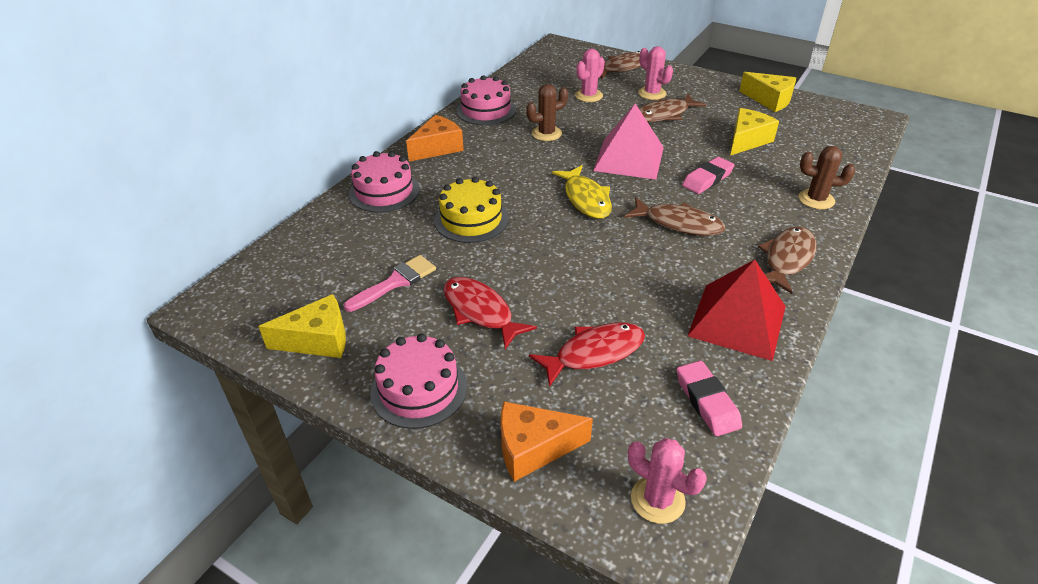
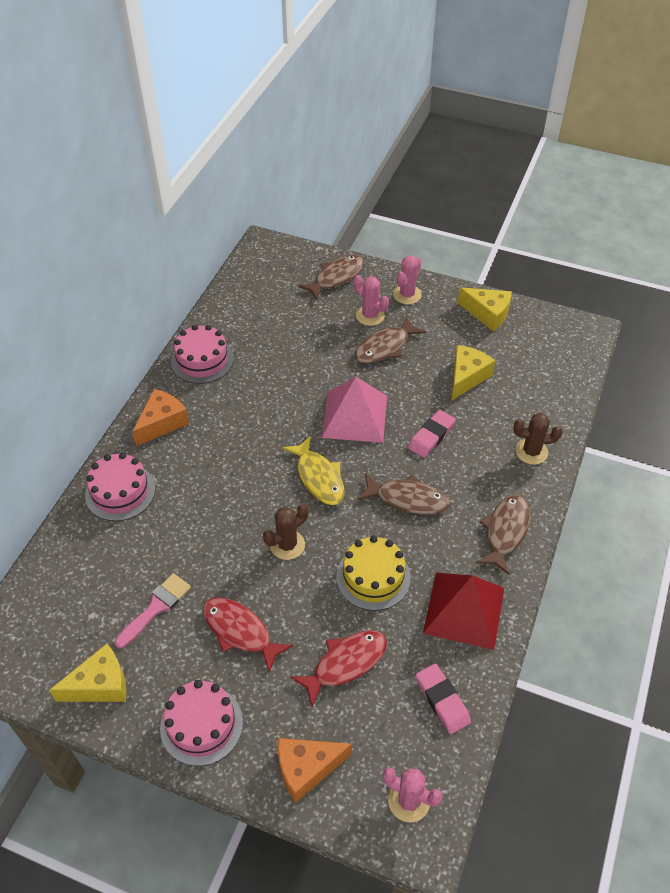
camera: 10 degrees left, 10 degrees up
(471, 219) = (213, 519): yellow cake -> yellow cake (373, 577)
(546, 133) = (269, 389): brown cactus -> brown cactus (287, 545)
(588, 96) = (305, 326): pink cactus -> pink cactus (407, 295)

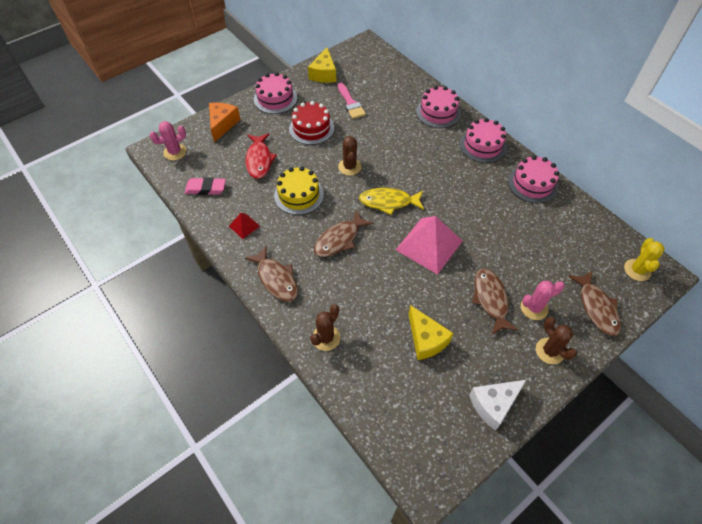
camera: 120 degrees right, 5 degrees up
(162, 423) = (483, 145): orange cheese -> pink cake
(240, 631) = (311, 128): red fish -> red cake
(271, 261) = (637, 270): none -> yellow cactus
(407, 295) = (549, 351): pink cactus -> brown cactus
(431, 436) = (382, 281): pink eraser -> none
(464, 610) = (244, 226): red pyramid -> red pyramid, size x0.47
(488, 314) = (493, 404): yellow cheese -> white cheese

